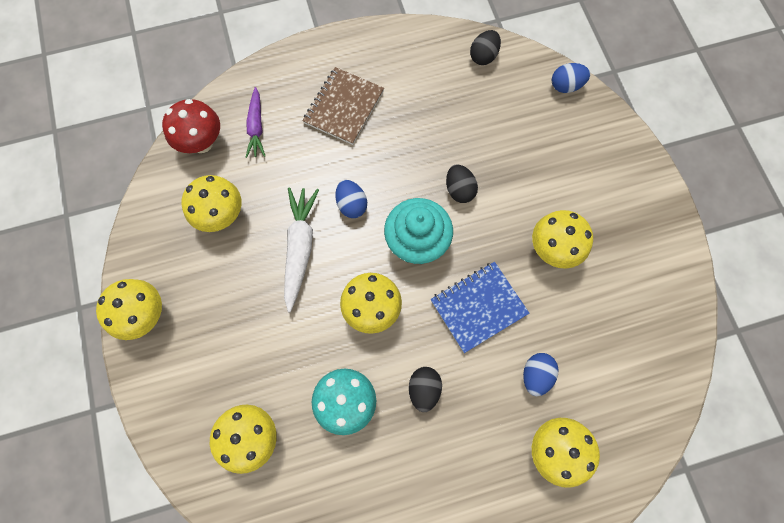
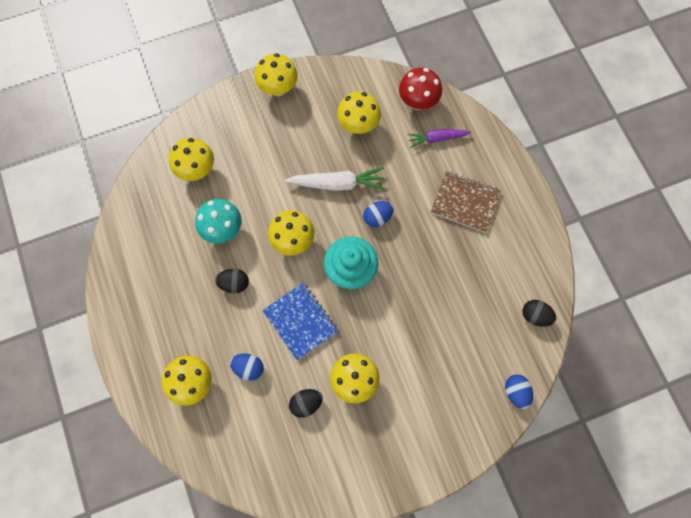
camera: 85 degrees right, 0 degrees up
(459, 190) = (400, 301): black egg -> black egg (306, 403)

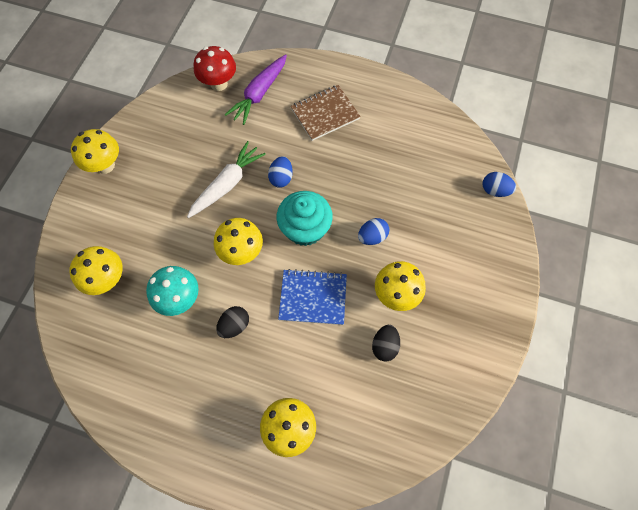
camera: 50 degrees left, 5 degrees down
(248, 368) = (316, 369): blue egg -> blue egg (372, 237)
(358, 125) = (195, 135): yellow mushroom -> none
(437, 138) = (259, 94): purple carrot -> purple carrot, size x1.53
(535, 316) = (448, 136): black egg -> none

